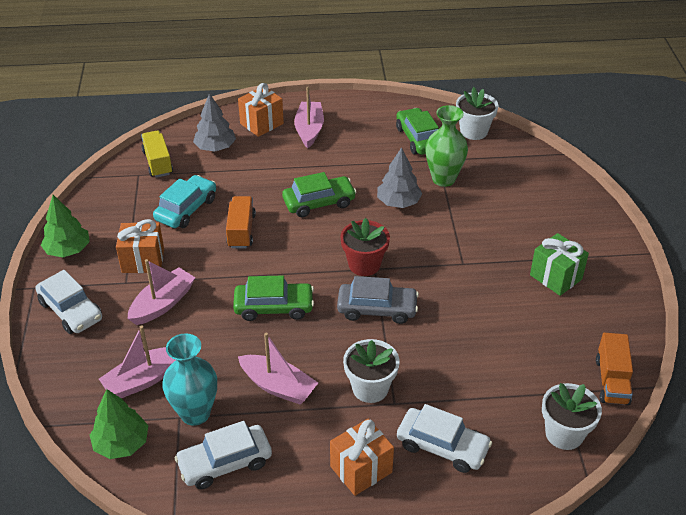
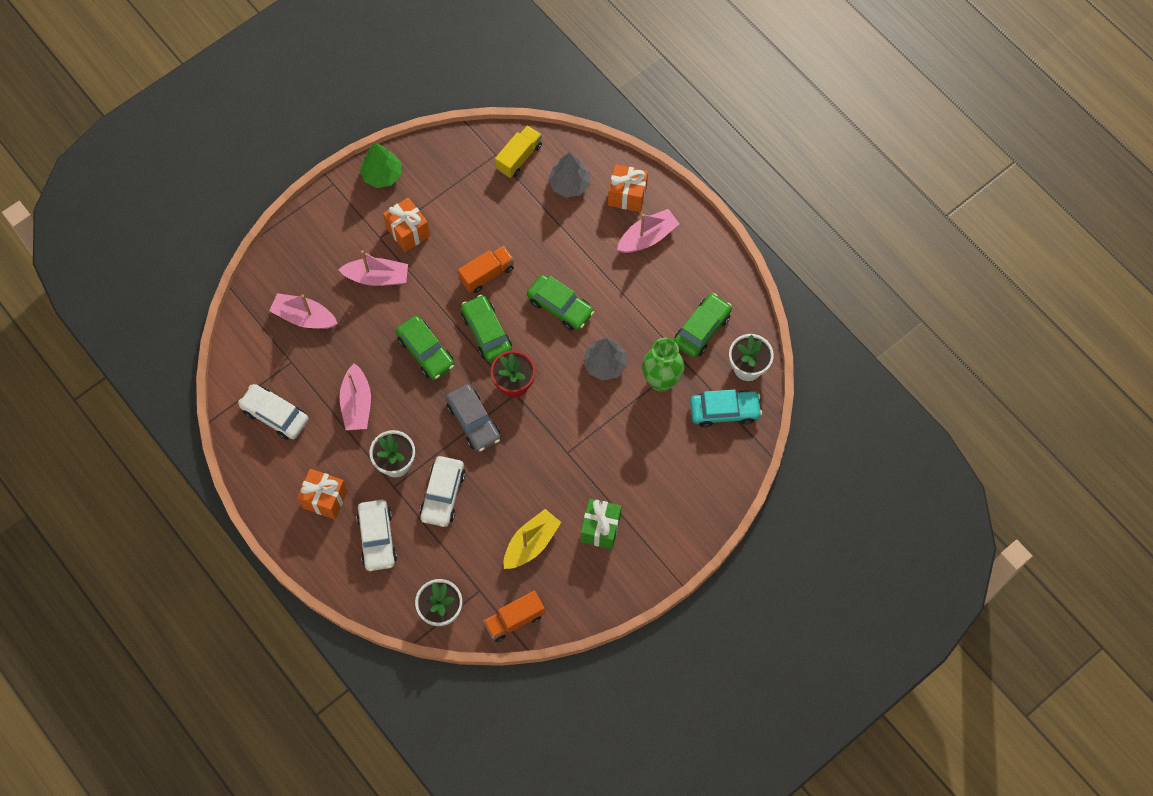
camera: 55 degrees right, 25 degrees up
(71, 310) = (329, 225): white car -> white car (443, 494)
(122, 443) = (248, 344): green tree -> none
(186, 209) = (482, 218): turquoise car -> turquoise car (724, 411)
(195, 413) = (300, 369): turquoise vase -> none
(296, 258) = (486, 332): none -> green car
(537, 330) = (531, 543): none -> yellow boat

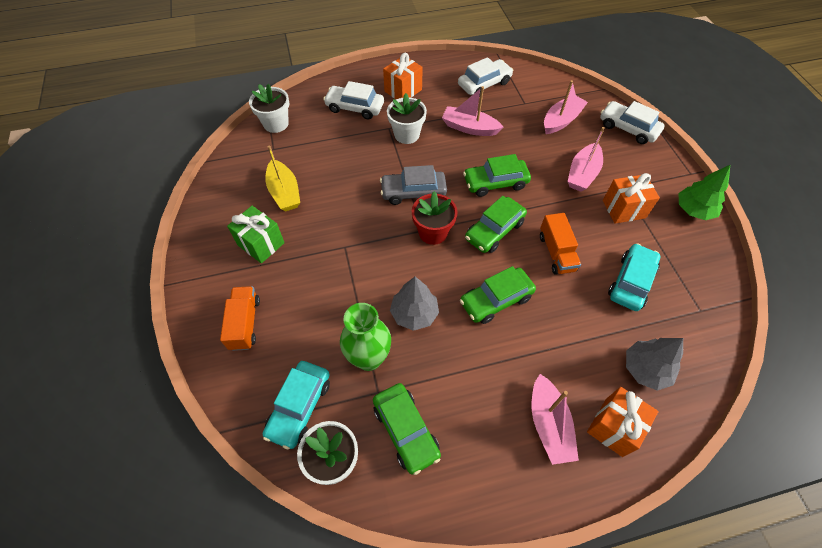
camera: 115 degrees right, 10 degrees down
(443, 494) = (363, 153): white car -> white car (628, 128)
(486, 332) = (494, 230): green car -> green car turned 135 degrees clockwise
(490, 209) = (631, 282): none -> turquoise car
(514, 620) = (235, 161): orange truck -> orange truck (245, 323)
(519, 157) = (693, 332): yellow truck -> none

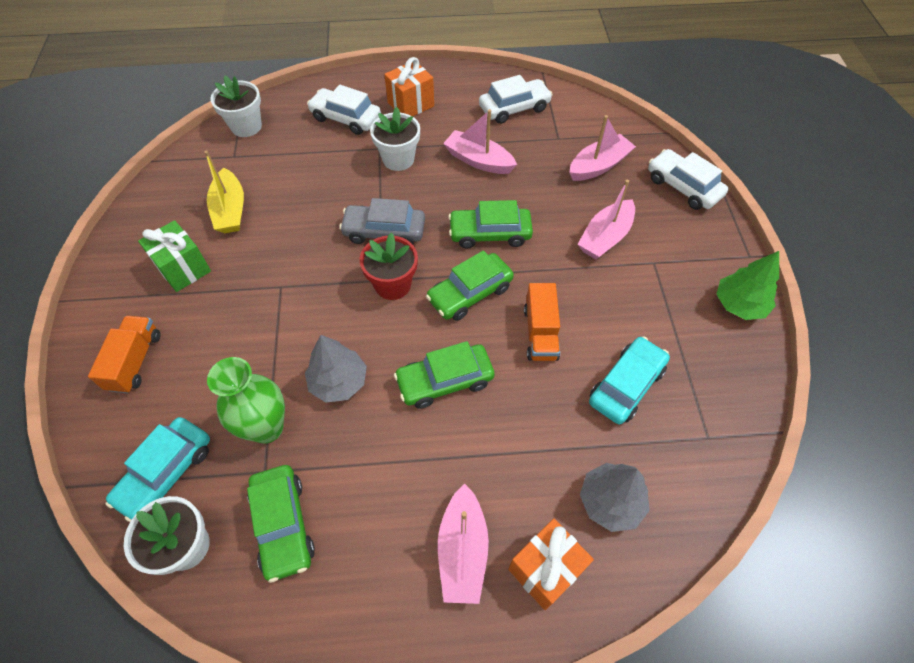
camera: 10 degrees right, 0 degrees up
(624, 209) = (645, 290): orange gift -> none

